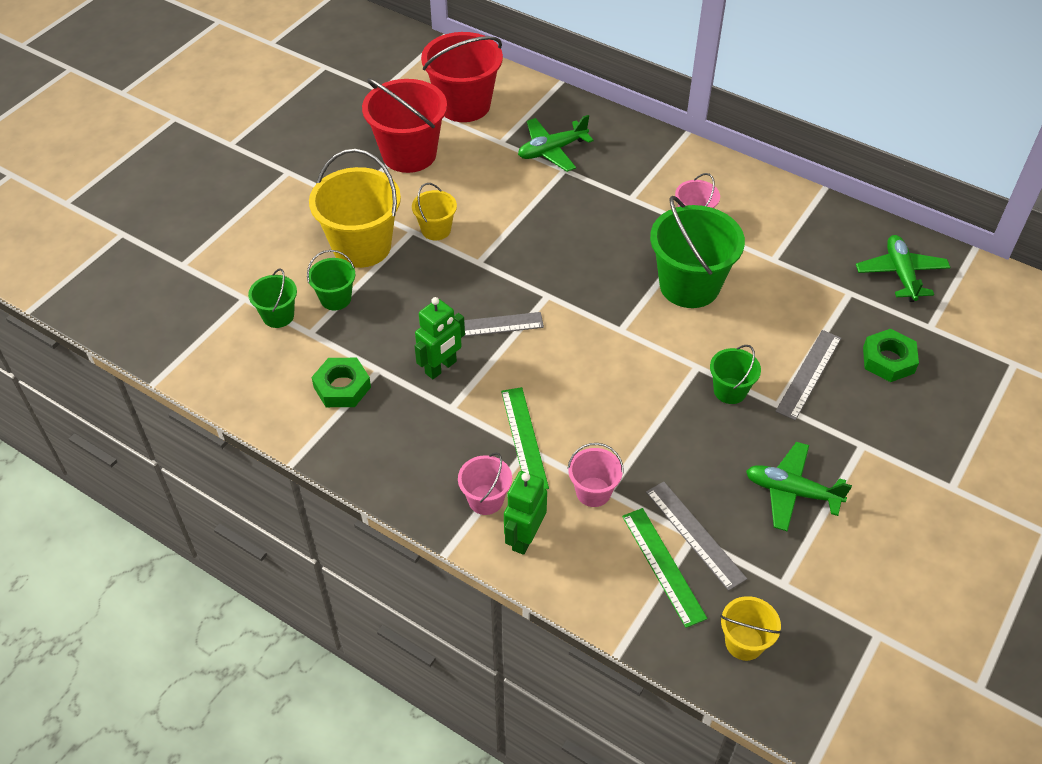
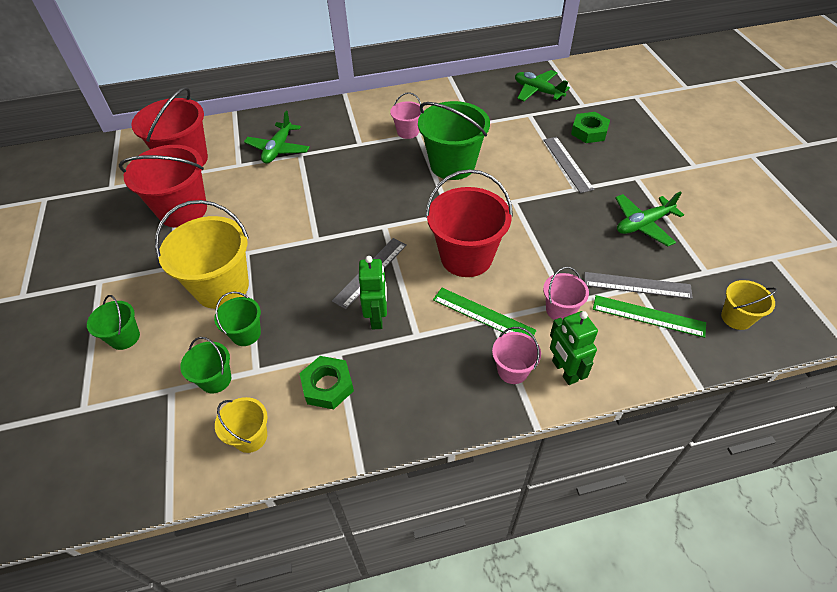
camera: 45 degrees left, 0 degrees up
(436, 230) = (262, 241): yellow bucket -> yellow bucket (250, 437)
(579, 380) = (466, 257): none -> red bucket
(730, 391) = (546, 200): green bucket -> green bucket (124, 337)

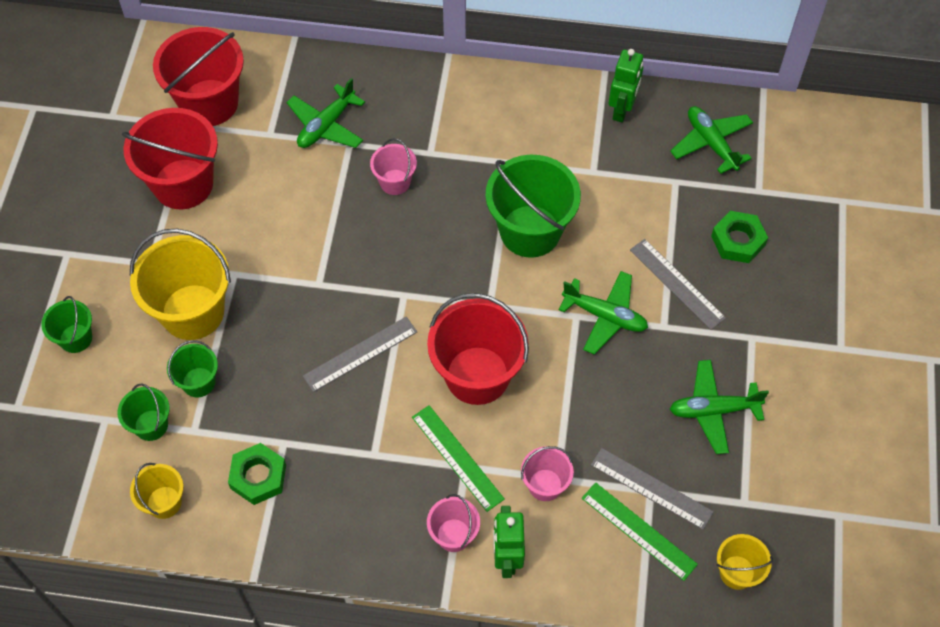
camera: 20 degrees right, 10 degrees up
(377, 317) = (342, 415): green robot -> green robot (622, 110)
(408, 132) = (500, 154): pink bucket -> pink bucket (395, 182)
(533, 195) = (605, 316): none -> green plane
(567, 164) = (677, 283): grey ruler -> grey ruler turned 45 degrees counterclockwise

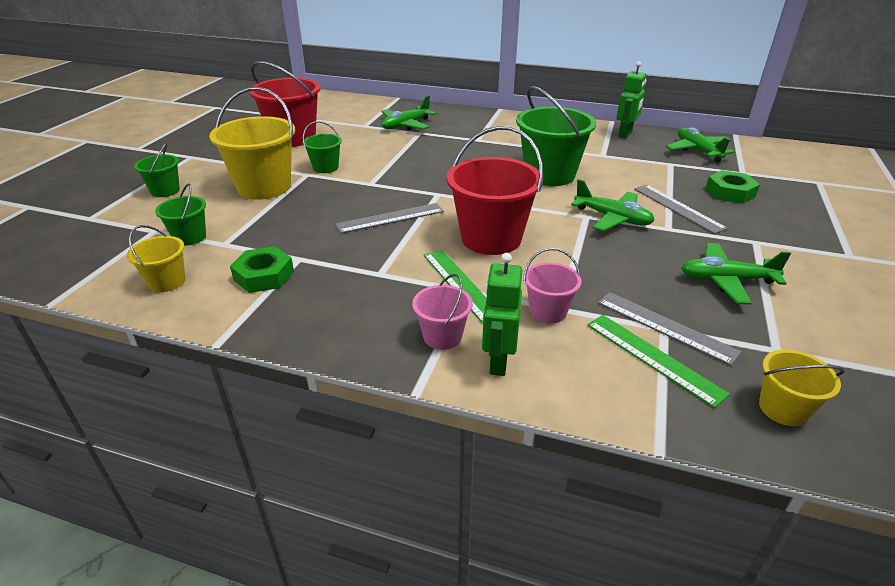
camera: 10 degrees right, 25 degrees down
(198, 382) = (246, 219): green bucket -> green bucket (325, 167)
(209, 103) = (330, 113): red bucket -> none
(395, 182) = (447, 148): pink bucket -> none

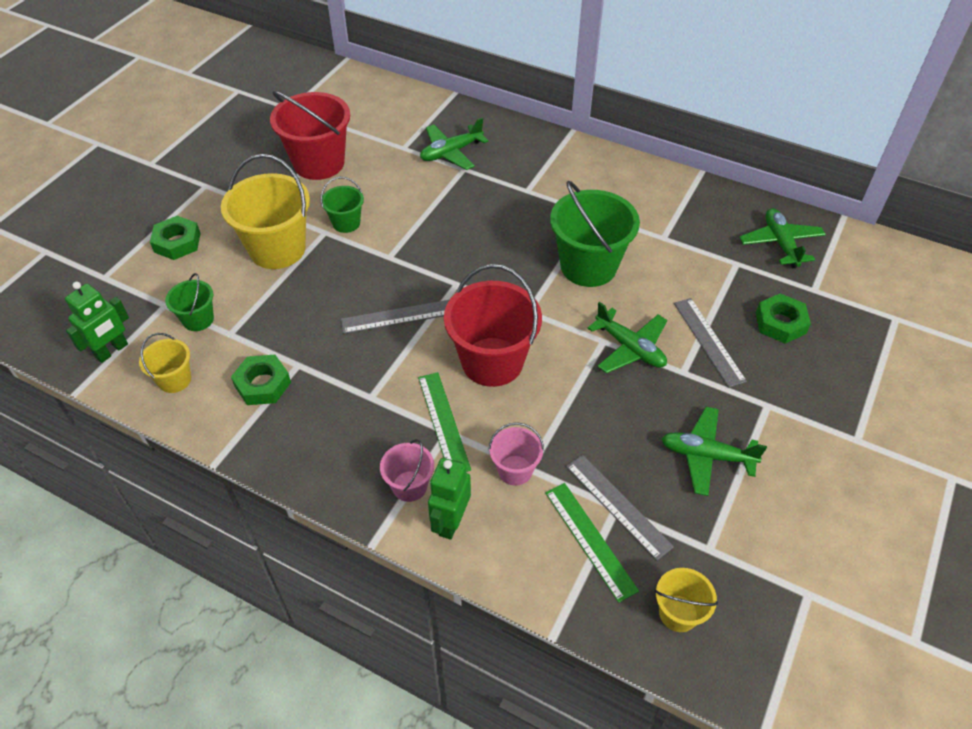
camera: 10 degrees right, 15 degrees up
(165, 191) = (177, 242): green bucket -> green nut
(625, 134) = (707, 200): green robot -> green robot (112, 351)

